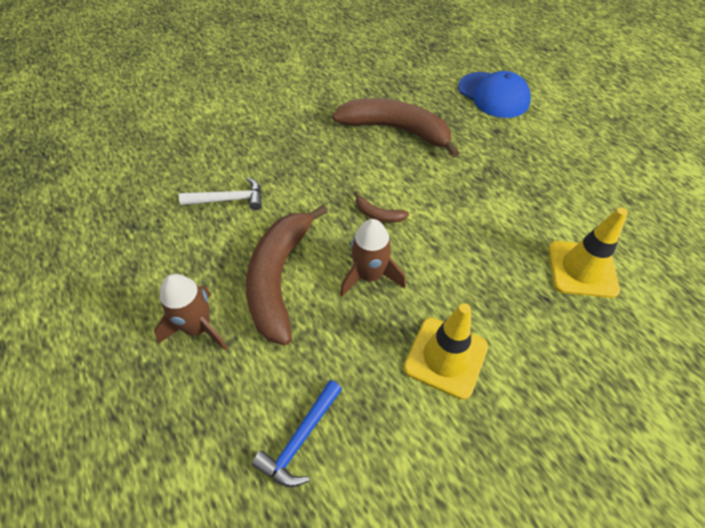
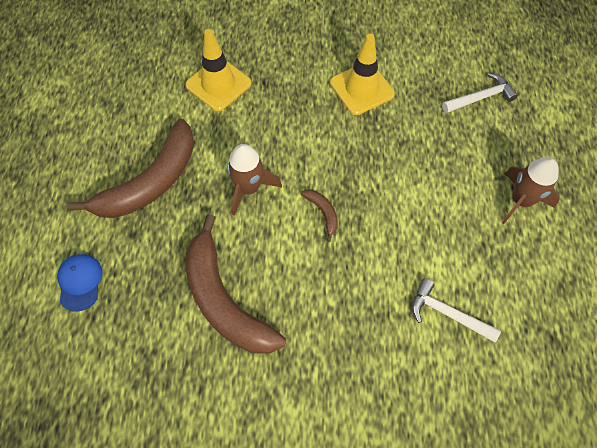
camera: 145 degrees left, 10 degrees up
(279, 278) = (441, 204): brown banana -> brown banana (151, 182)
(300, 439) = (481, 97): blue hammer -> white hammer
(369, 275) = (370, 166): brown rocket -> brown rocket (249, 188)
(493, 95) = (80, 282): blue cap -> blue cap, size x0.61

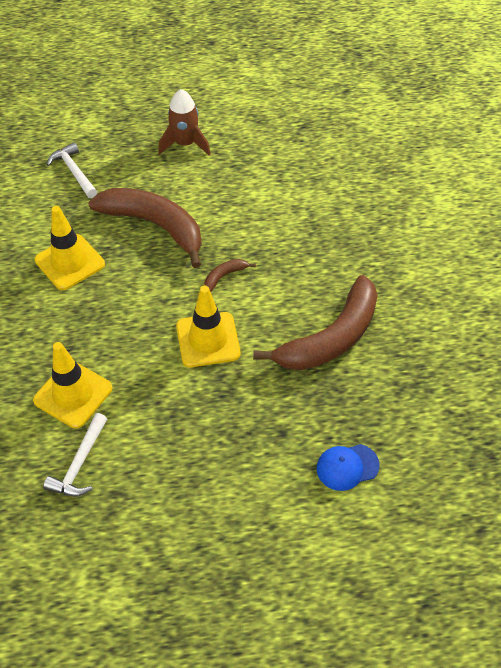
camera: 100 degrees left, 10 degrees down
(151, 182) = (216, 431): brown banana -> brown banana (154, 225)
(249, 188) = (208, 340): brown rocket -> yellow traffic cone
(447, 313) = (300, 185): white hammer -> white hammer (79, 464)

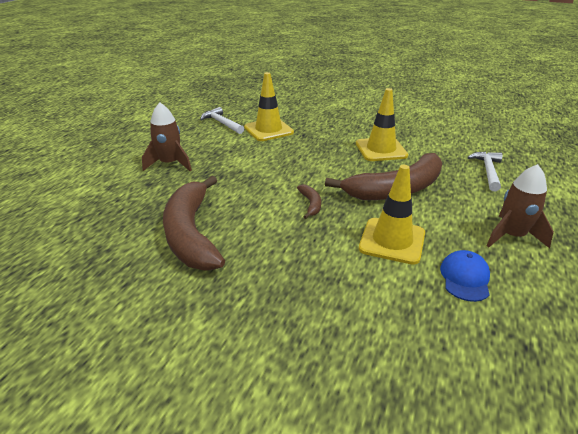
camera: 120 degrees right, 20 degrees down
(74, 171) = (488, 171): white hammer -> white hammer turned 75 degrees counterclockwise
(208, 340) = (256, 179): yellow traffic cone -> yellow traffic cone (392, 241)
(229, 444) = (170, 164): none -> brown rocket
(347, 467) = (88, 198): blue cap -> blue cap (465, 278)

